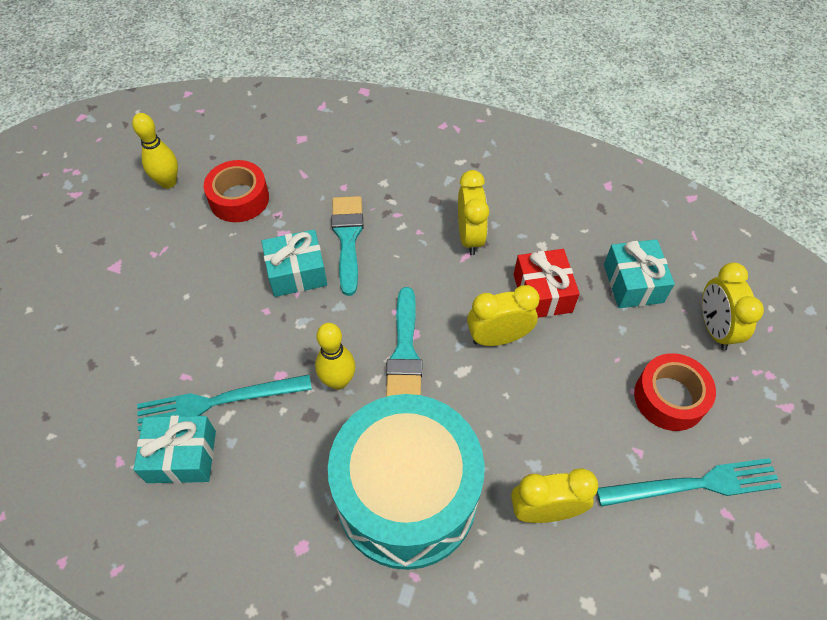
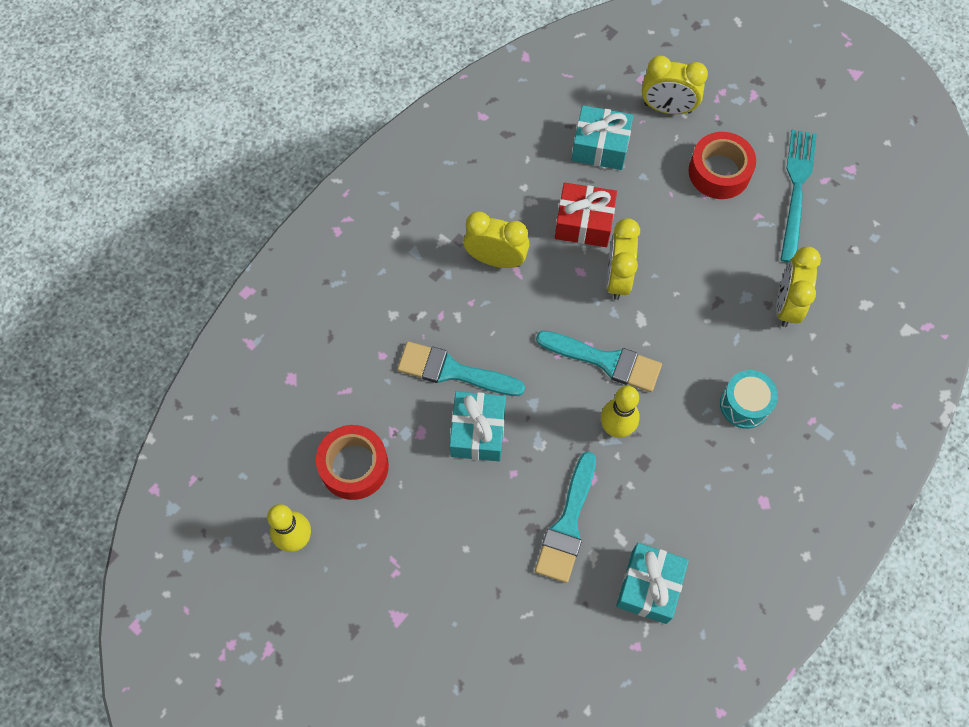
camera: 70 degrees left, 10 degrees up
(218, 402) = (602, 542): turquoise fork -> none
(228, 367) = (567, 524): none -> turquoise brush
(406, 496) = (744, 405): turquoise drum -> turquoise drum, size x0.40

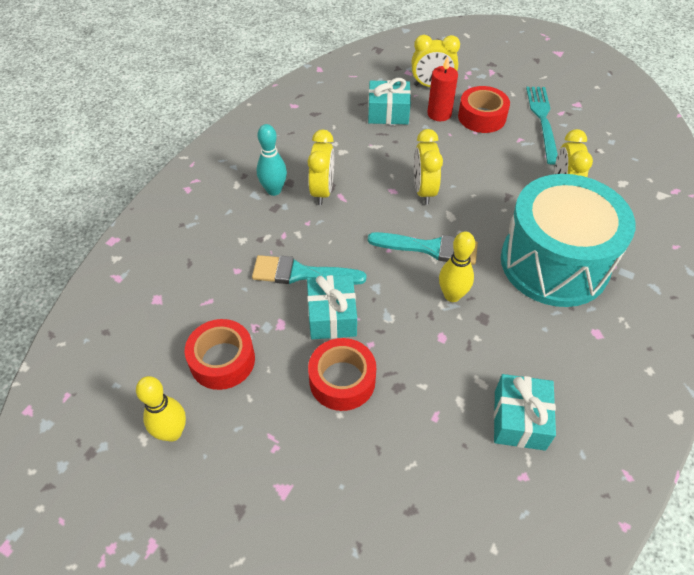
camera: 10 degrees left, 15 degrees down
(438, 249) = (274, 190): none -> turquoise bowling pin
(475, 510) = (342, 380): none -> red tape
(496, 259) = (322, 191): yellow clock -> yellow clock turned 90 degrees clockwise
(567, 524) = (430, 378): turquoise brush -> none
(584, 223) = (387, 159): red gift -> none
(665, 158) = (439, 114): none -> red candle
(744, 405) = (554, 263): turquoise drum -> turquoise drum, size x2.49

